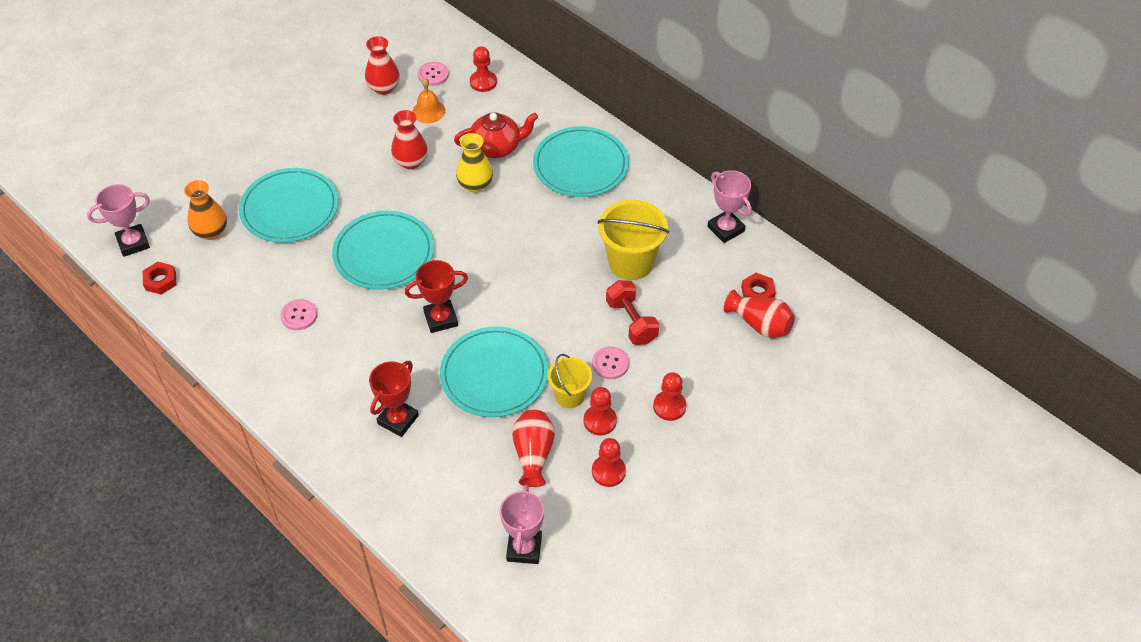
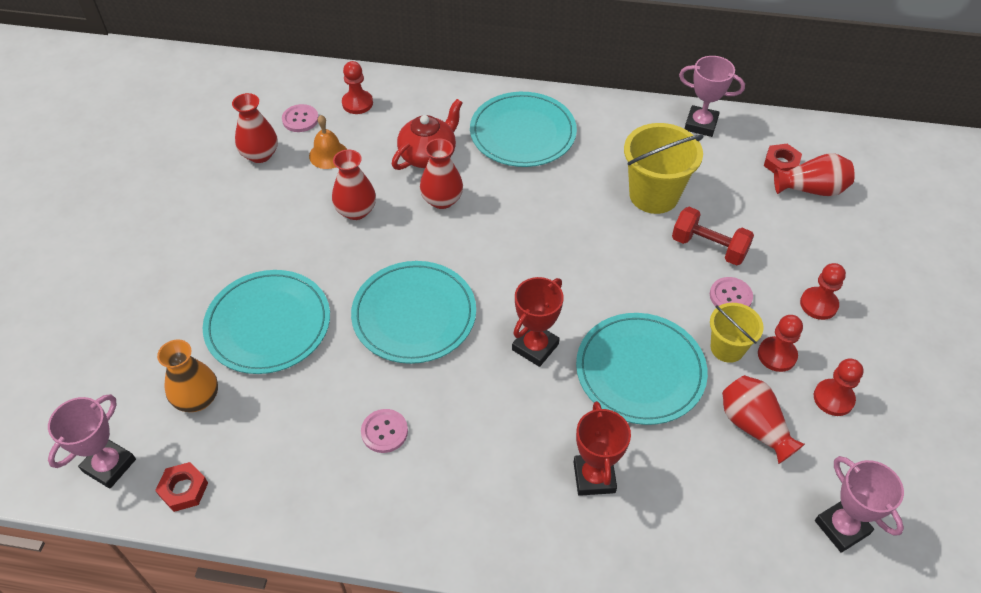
camera: 35 degrees left, 0 degrees up
(475, 185) = (442, 200): yellow vase -> red vase

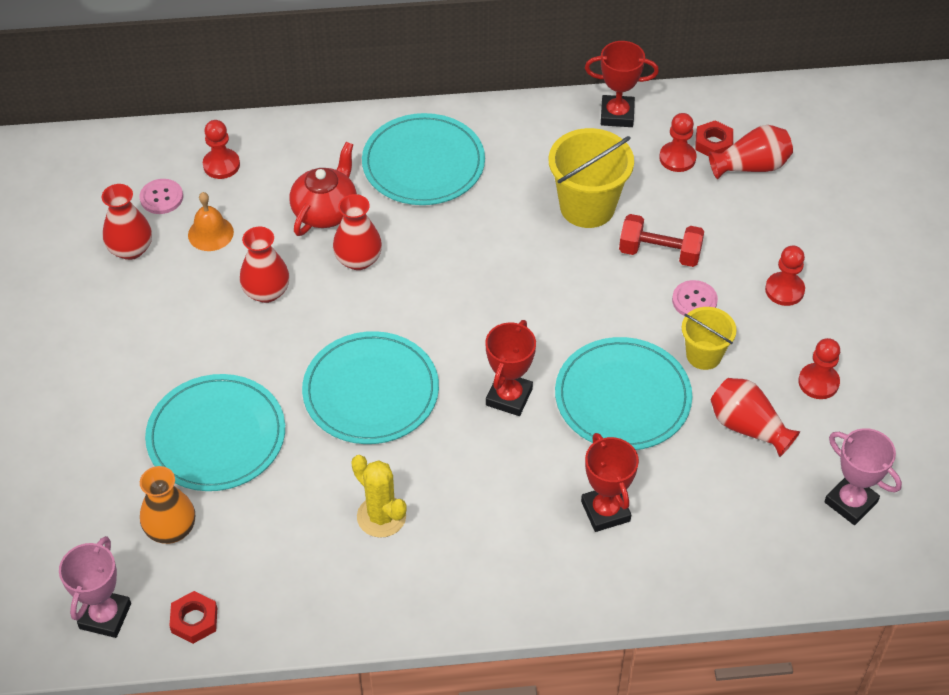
camera: 15 degrees left, 0 degrees up
(384, 431) = (381, 516): pink button -> yellow cactus
(701, 124) = (617, 115): pink trophy -> red trophy
(777, 355) = (754, 351): red pawn -> red pawn (677, 158)

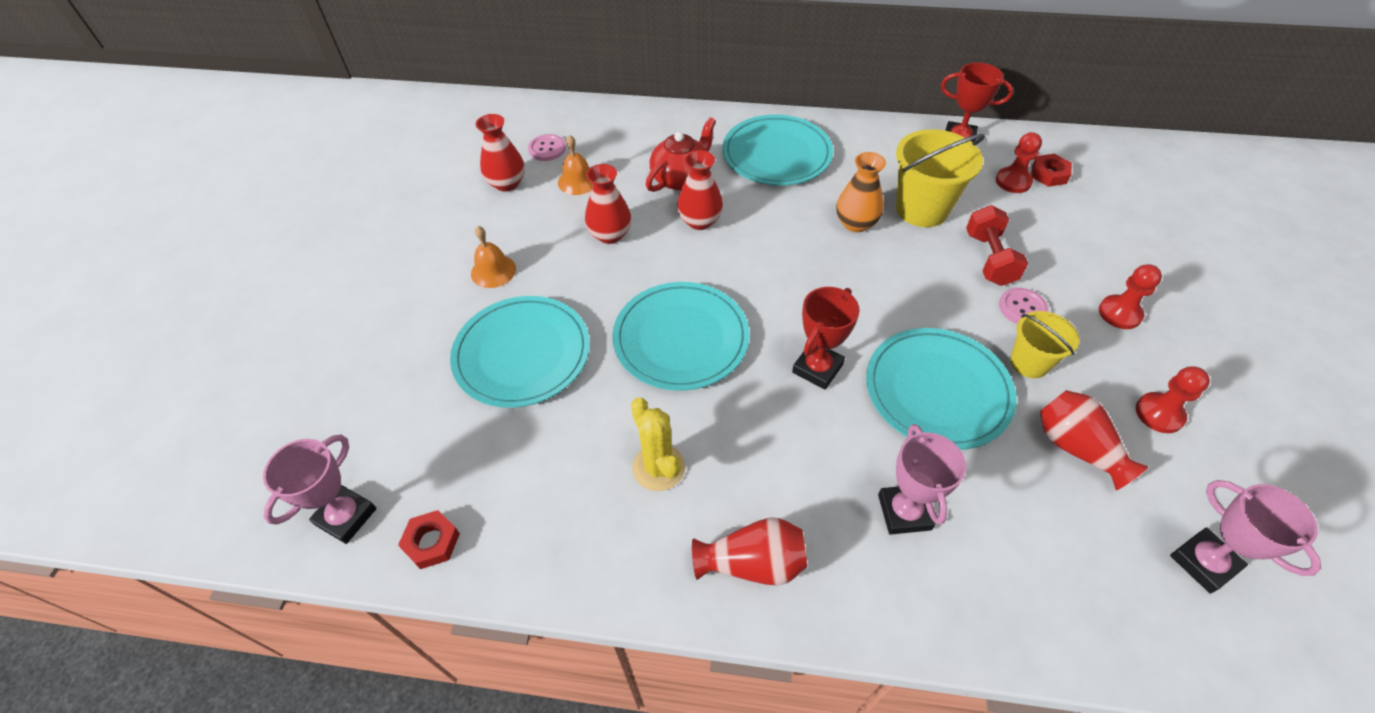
camera: 15 degrees right, 0 degrees up
(154, 354) = (493, 271): none -> orange bell
(171, 529) = (446, 437): orange vase -> orange vase (856, 223)
(221, 165) = (604, 132): red pawn -> none
(605, 511) = (904, 512): red trophy -> pink trophy
(659, 253) = (989, 259): red dumbbell -> red dumbbell turned 60 degrees clockwise
(751, 166) = (1086, 198): red vase -> red vase (753, 563)

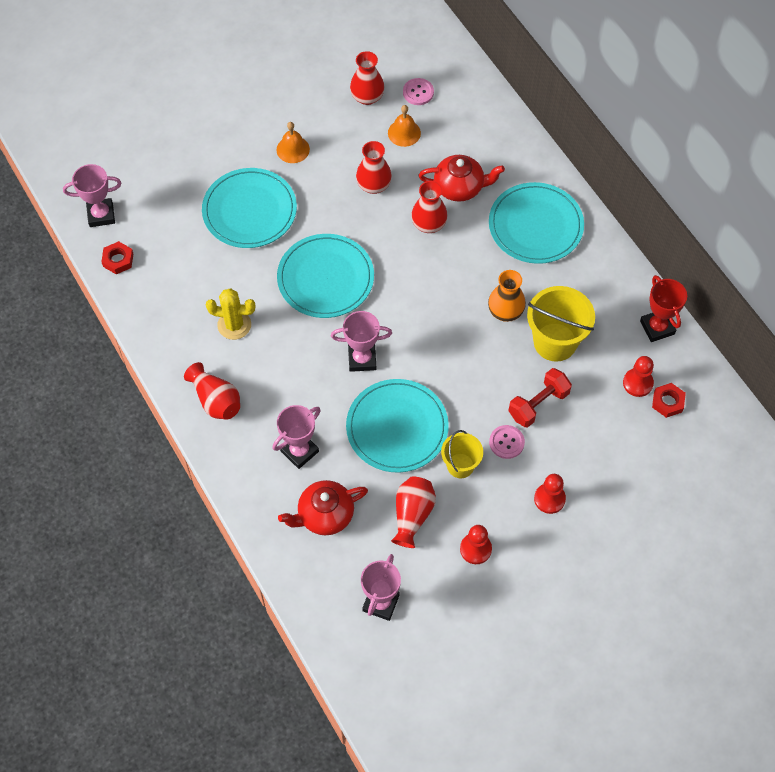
camera: 50 degrees right, 10 degrees up
(658, 467) = (234, 325): yellow cactus -> yellow cactus turned 75 degrees clockwise
(817, 368) = (362, 359): red trophy -> pink trophy
(1024, 544) = (325, 515): none -> red teapot

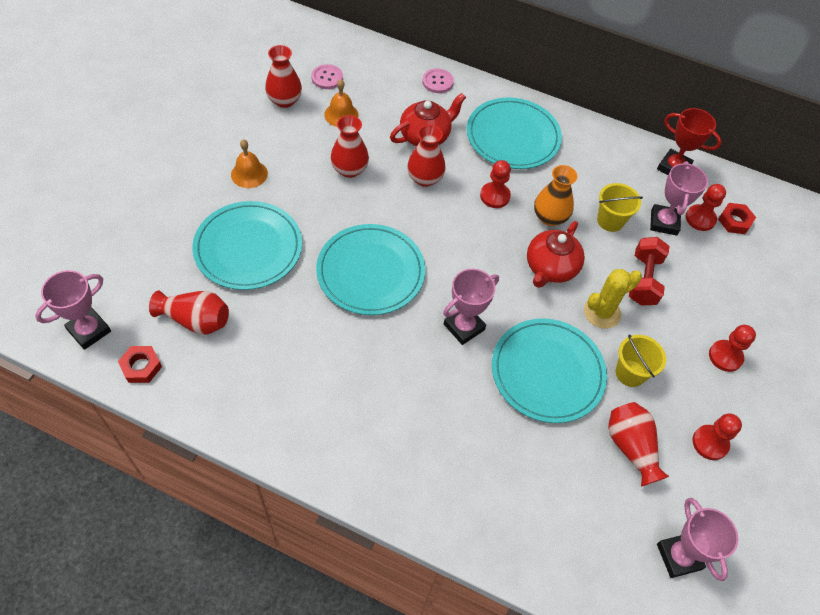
camera: 40 degrees left, 5 degrees down
(216, 400) = (355, 452): red vase -> red vase (196, 320)
(234, 325) = (316, 364): yellow cactus -> yellow cactus (602, 312)
(299, 451) = (478, 452): pink trophy -> pink trophy (663, 222)
(325, 515) = (554, 501): red teapot -> red teapot (550, 268)
(474, 269) = (495, 196): none -> red pawn
(506, 442) = (648, 328): pink button -> pink button (437, 82)
(555, 342) = (610, 221): yellow bucket -> yellow bucket, size x0.60

